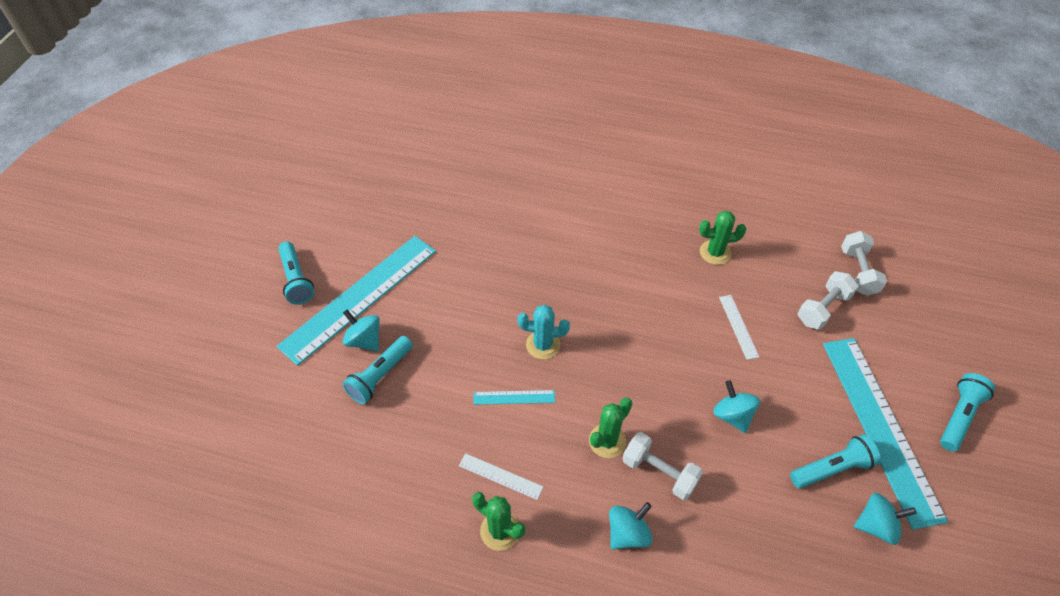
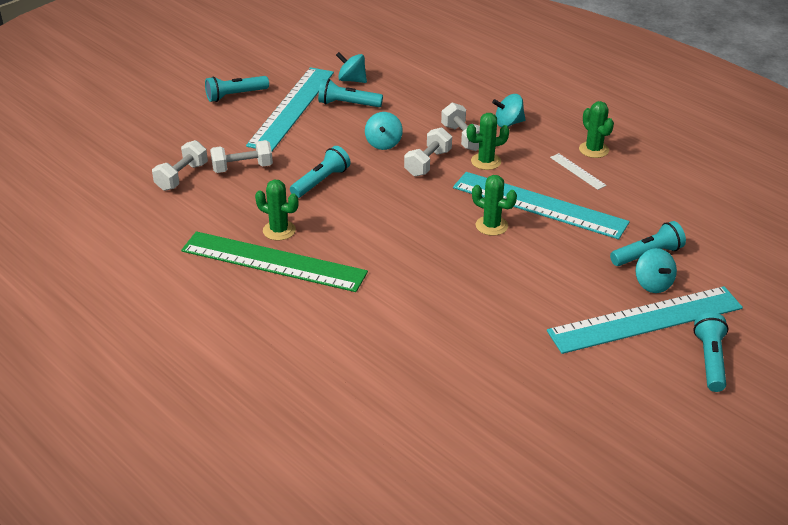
camera: 150 degrees left, 15 degrees down
(514, 397) = (539, 205): turquoise ruler -> turquoise ruler, size x2.46
(543, 345) = (491, 226): turquoise cactus -> green cactus
(663, 406) = (428, 163): none -> white dumbbell
(688, 221) = (273, 261): none -> green ruler
(738, 326) = (321, 181): white ruler -> turquoise flashlight

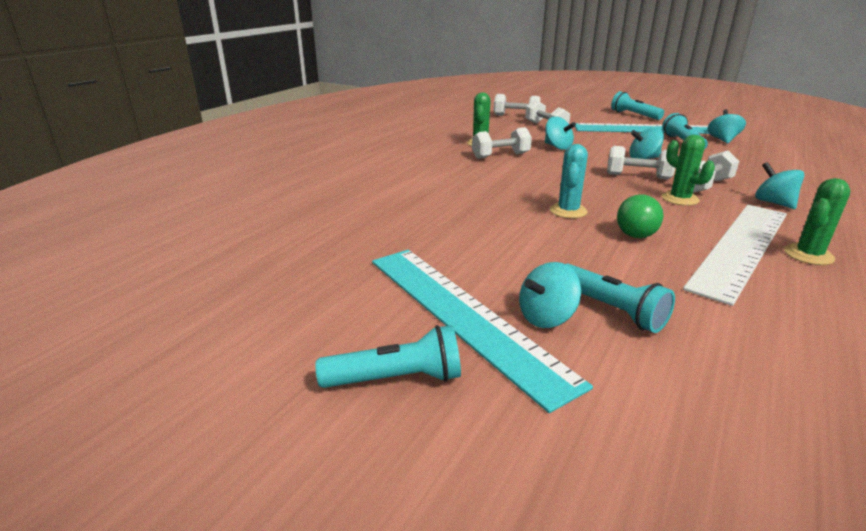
camera: 75 degrees right, 10 degrees down
(273, 261) = (441, 146): green ruler -> none
(321, 181) = (557, 147): turquoise flashlight -> turquoise spinning top
(330, 226) = (500, 156): none -> white dumbbell
(491, 226) = (568, 211): green cactus -> turquoise cactus
(539, 205) = (636, 231): turquoise ruler -> green light bulb
(577, 171) = (740, 248): white ruler -> white ruler, size x2.46

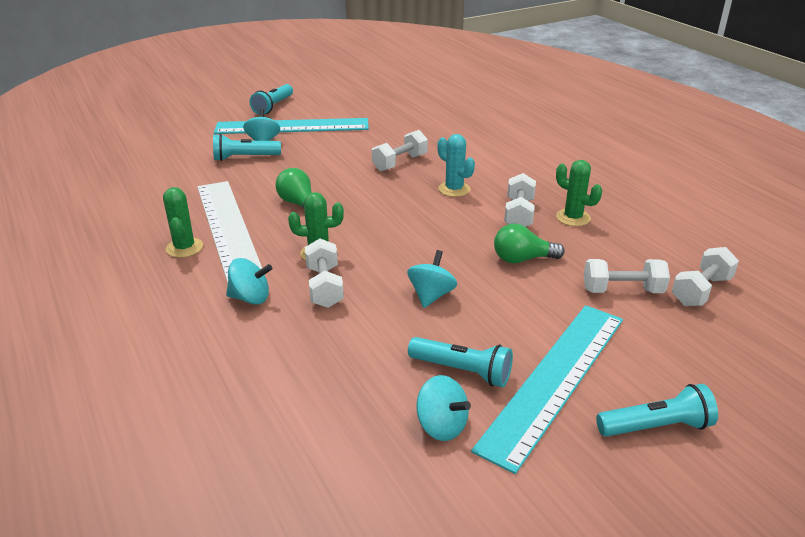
camera: 120 degrees right, 5 degrees up
(557, 147) = (522, 259): turquoise spinning top -> green light bulb
(568, 211) = (359, 194): turquoise cactus -> turquoise cactus (454, 189)
(638, 176) = (387, 261): white dumbbell -> white dumbbell (400, 163)

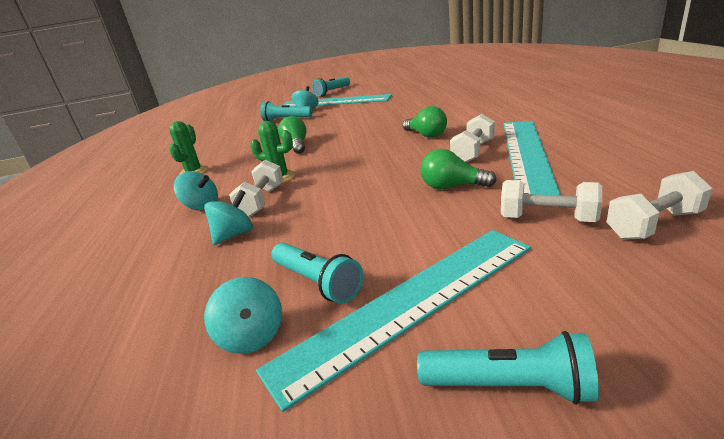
camera: 25 degrees right, 5 degrees down
(228, 228) = (234, 160): white ruler -> none
(400, 163) = (395, 119): white dumbbell -> none
(431, 295) = (343, 212): turquoise spinning top -> turquoise spinning top (234, 235)
(454, 189) = (426, 135): turquoise cactus -> green light bulb
(573, 218) = (527, 154): green cactus -> turquoise ruler

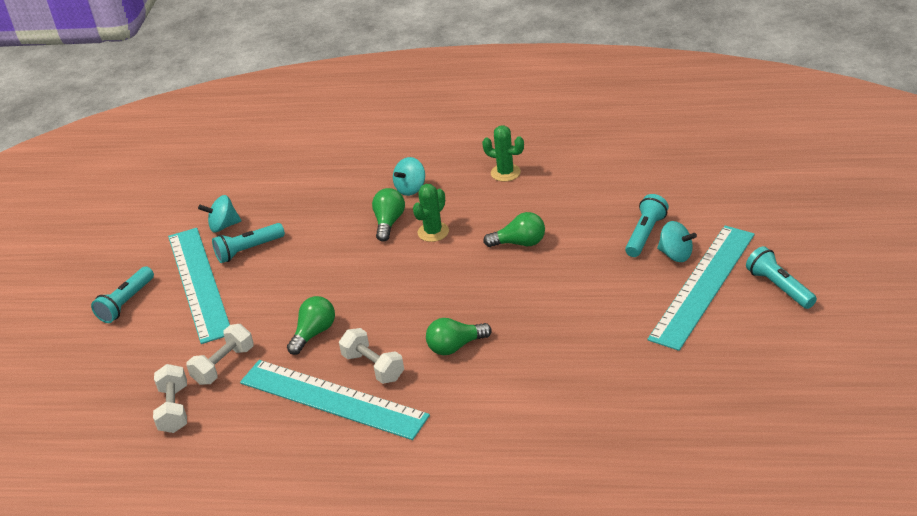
camera: 105 degrees right, 10 degrees up
(234, 235) = (341, 211): turquoise spinning top -> none
(262, 201) = (389, 222): white dumbbell -> green light bulb

